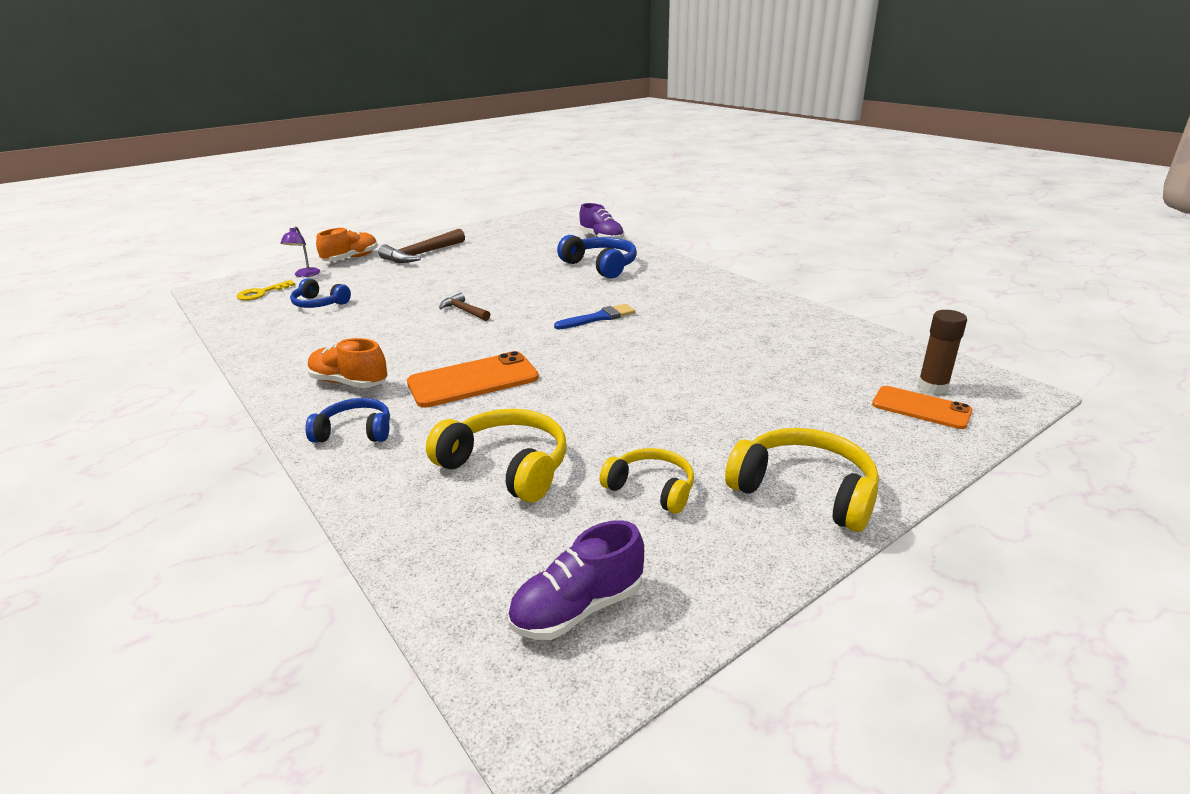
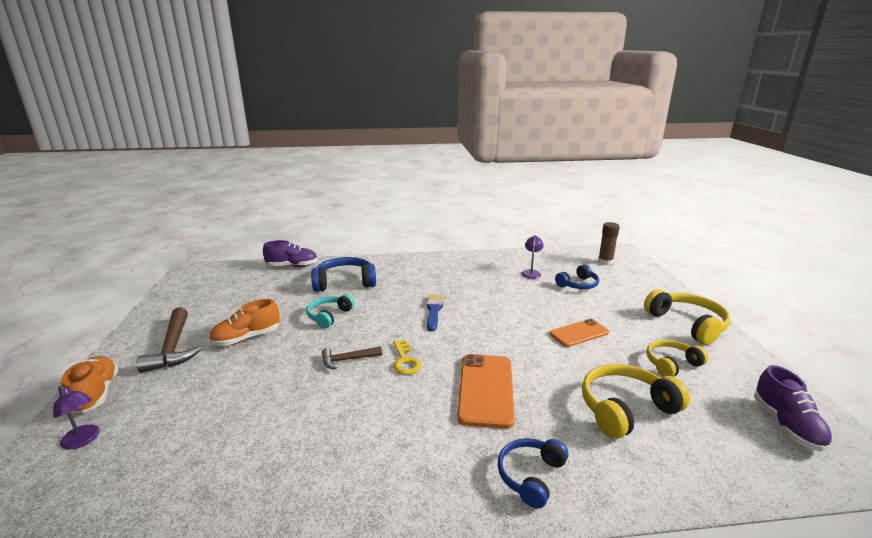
camera: 60 degrees left, 5 degrees down
(261, 293) = (81, 492): yellow key -> yellow key (405, 361)
(319, 304) = (200, 445): blue headphones -> blue headphones (578, 285)
(349, 383) = (430, 460): orange shoe -> orange shoe (246, 338)
(528, 281) = (329, 316): none -> turquoise headphones
(788, 343) = (531, 272): none -> purple lamp
(804, 491) = (687, 324): yellow headphones -> yellow headphones turned 90 degrees clockwise
(921, 408) = (623, 272): orange phone -> orange phone (579, 333)

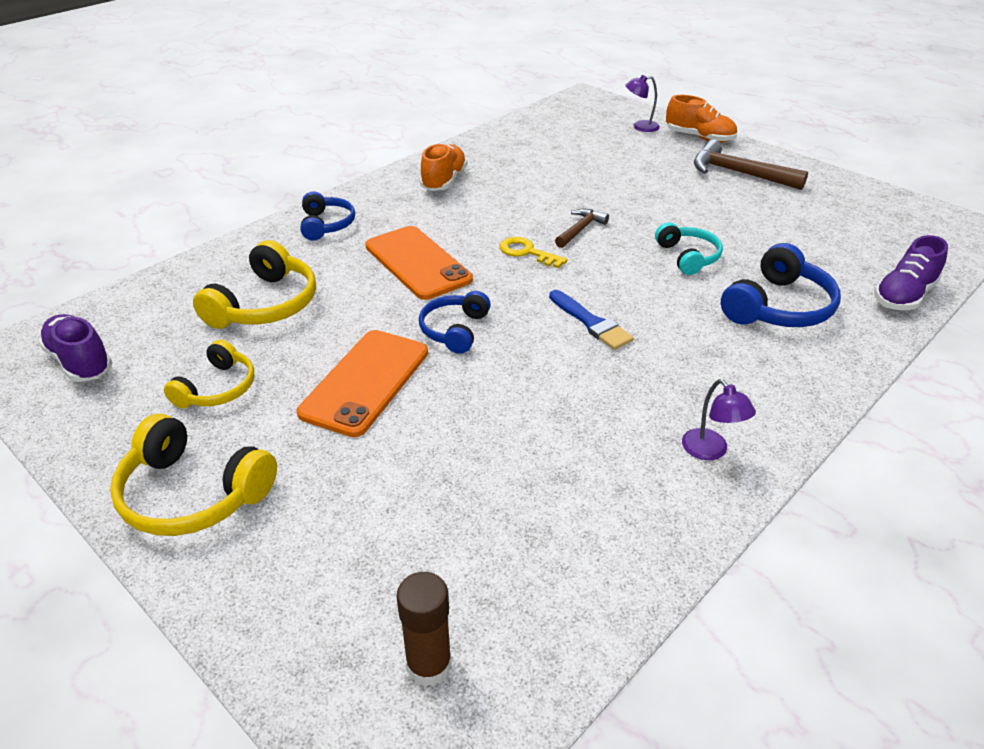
camera: 140 degrees right, 15 degrees up
(246, 338) = (706, 204): orange shoe -> orange shoe (444, 181)
(531, 272) = (555, 501): purple lamp -> purple lamp (710, 451)
(578, 285) = (436, 511): blue headphones -> blue headphones (455, 330)
(579, 333) = (365, 382): orange phone -> orange phone, size x1.54

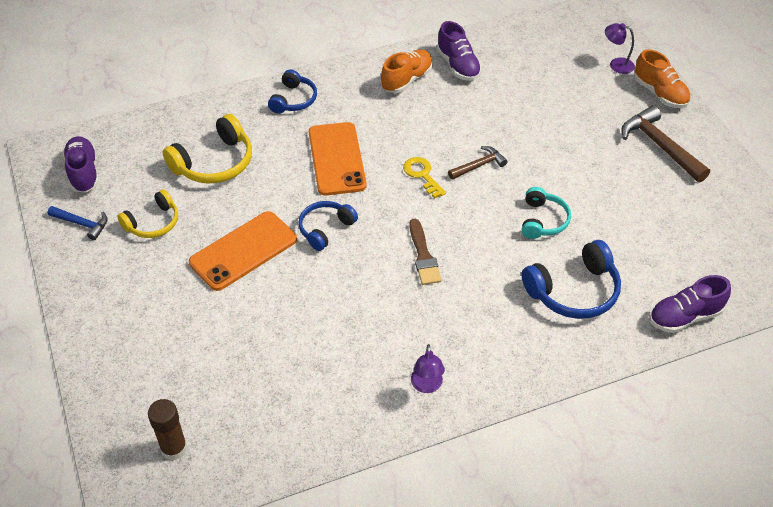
camera: 25 degrees right, 10 degrees up
(108, 420) = (82, 224): none -> blue hammer
(192, 494) = (105, 295): yellow headphones -> none
(488, 159) = (458, 66): none -> purple shoe
(591, 323) = (423, 256): blue brush -> brown brush

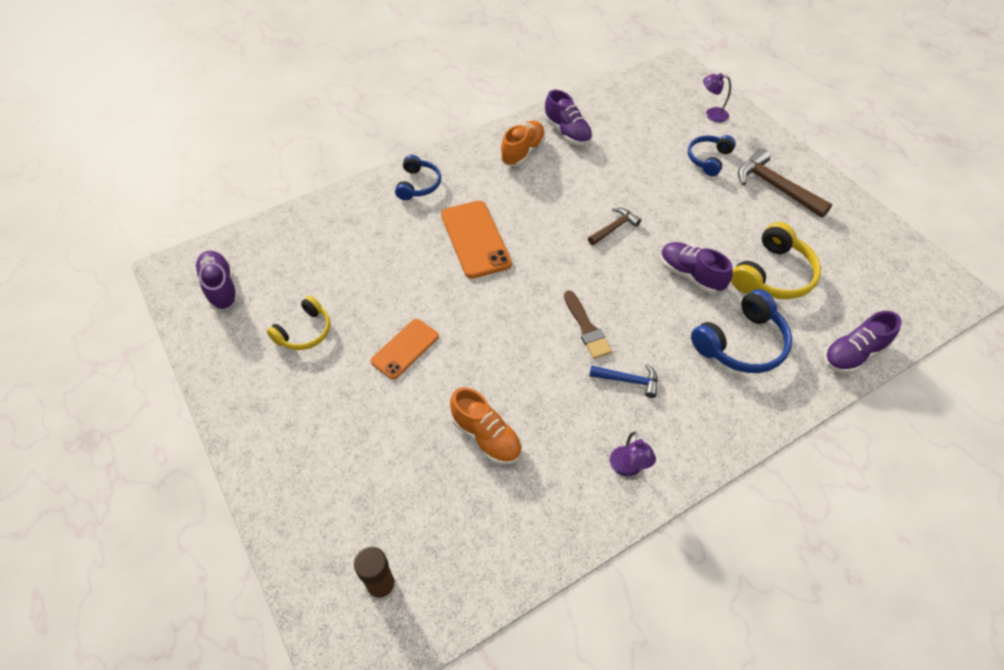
camera: 10 degrees left, 5 degrees up
(82, 224) = (229, 343): blue hammer -> blue hammer (628, 380)
(214, 163) = (354, 259): yellow headphones -> yellow headphones (773, 275)
(243, 251) = (405, 349): orange phone -> orange phone, size x0.65
(325, 229) = (482, 313): blue headphones -> blue headphones (708, 159)
(422, 175) = (563, 244): yellow key -> none
(543, 220) = (690, 275): turquoise headphones -> purple shoe
(660, 94) = (759, 137): orange shoe -> orange shoe (486, 437)

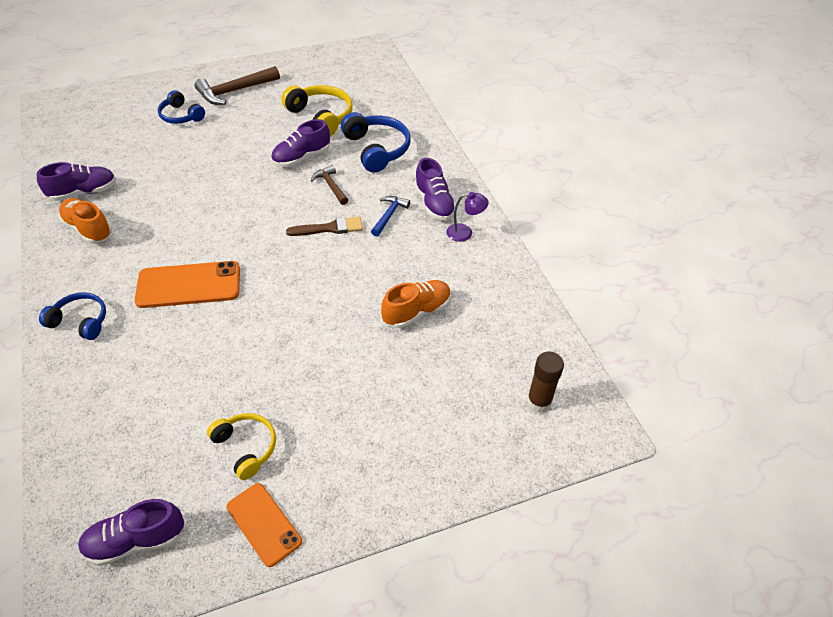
camera: 80 degrees left, 5 degrees down
(405, 349) = (303, 359): orange phone -> orange phone (263, 524)
(614, 228) = (228, 188): brown hammer -> brown hammer (331, 186)
(711, 114) = (128, 100): purple lamp -> none
(853, 354) = (404, 103): purple shoe -> purple shoe (434, 203)

